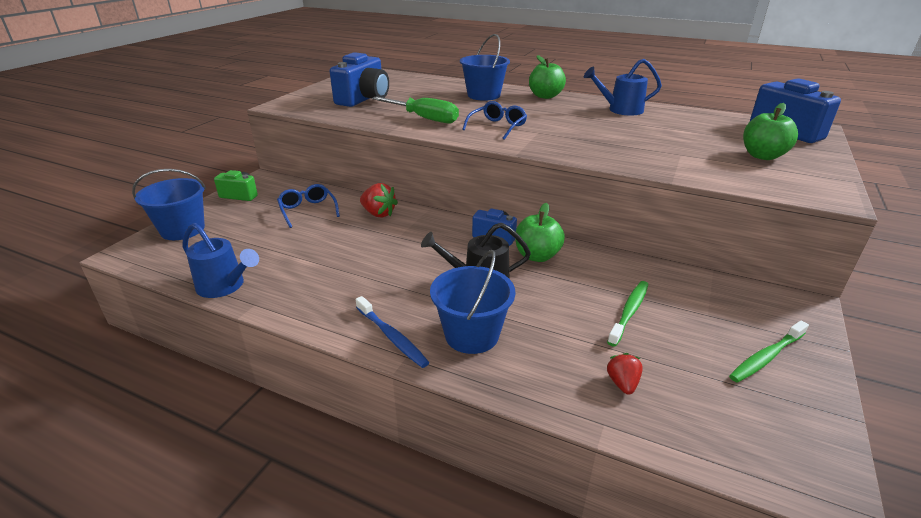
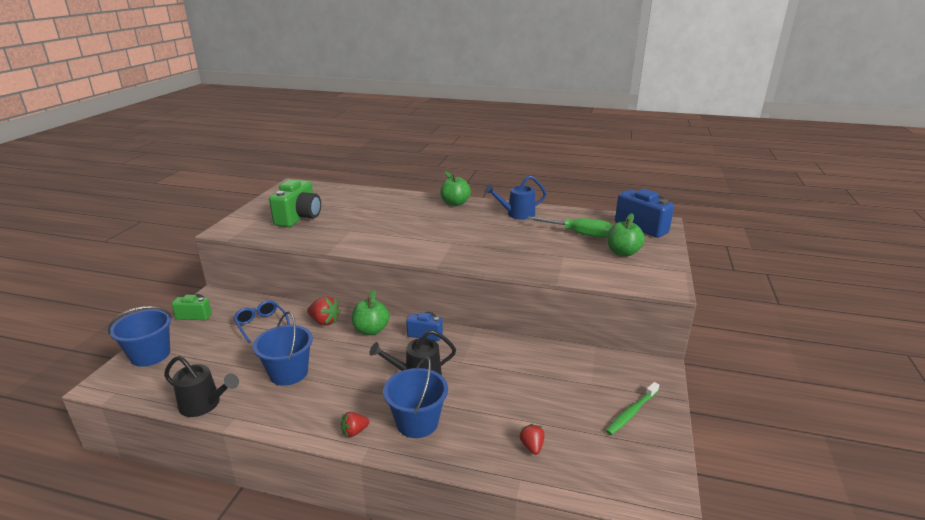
camera: 10 degrees left, 5 degrees down
(225, 286) = (204, 405): blue watering can -> black watering can
(363, 99) = (299, 217): blue camera -> green camera
(392, 336) = (354, 432): blue toothbrush -> red strawberry
(424, 118) = (355, 235): green screwdriver -> green screwdriver (579, 234)
(483, 95) = (403, 206): blue bucket -> blue bucket (288, 373)
(497, 127) = (419, 240): blue glasses -> none
(537, 256) = (461, 348): green apple -> green apple (371, 330)
(629, 312) = (534, 389): green toothbrush -> none

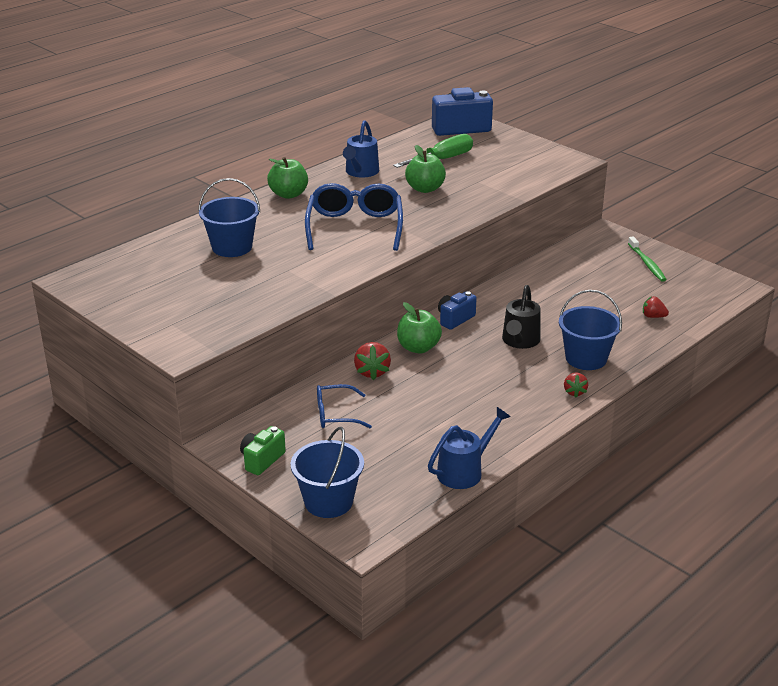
camera: 60 degrees left, 5 degrees up
(204, 405) = (464, 471): black watering can -> blue watering can
(288, 373) = (452, 411): blue bucket -> blue bucket (232, 247)
(299, 217) = (205, 295): green camera -> none
(324, 321) = (372, 372): red strawberry -> red strawberry turned 120 degrees clockwise
(432, 233) = (355, 227): none -> blue glasses
(623, 253) = (500, 155): green apple -> green apple (425, 189)

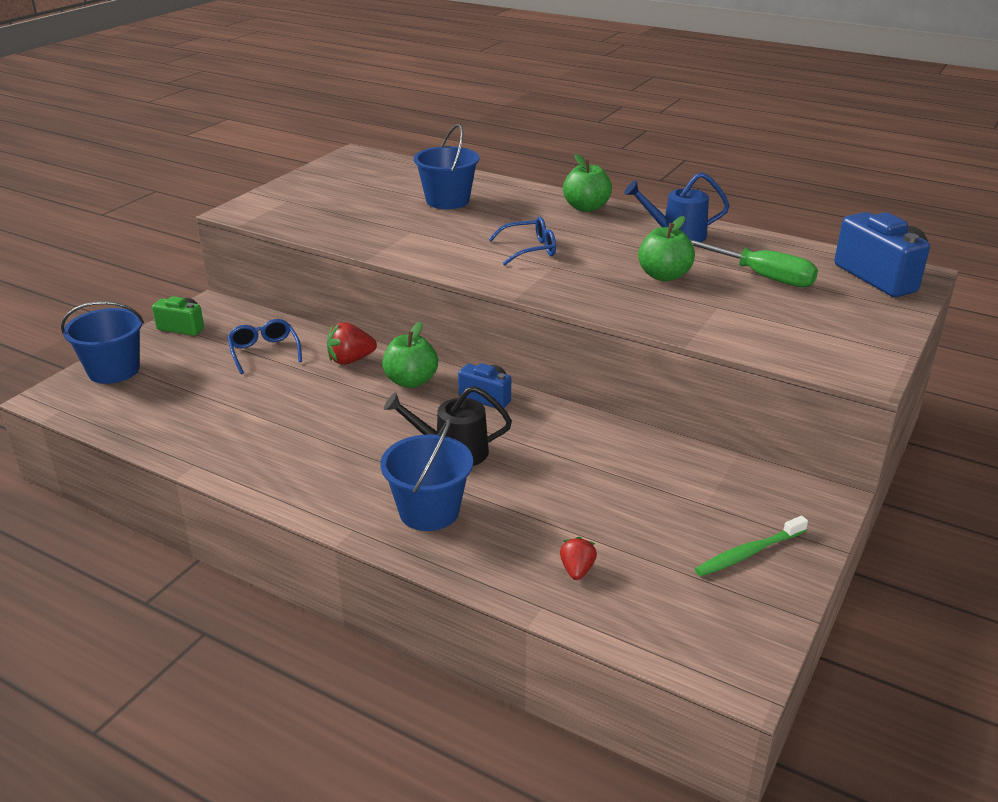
camera: 75 degrees right, 0 degrees up
(355, 227) = (530, 249): blue glasses -> blue glasses, size x0.57
(464, 471) = (163, 442): blue watering can -> none
(574, 392) = (341, 508): red strawberry -> none

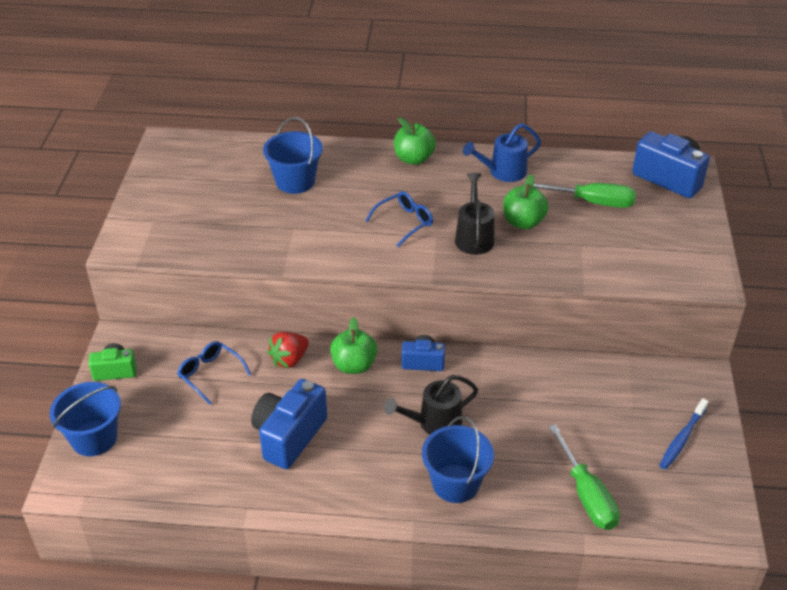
camera: 25 degrees left, 10 degrees up
(292, 419) = (289, 436): none -> blue camera
(577, 570) = (586, 494): red strawberry -> green screwdriver
(596, 275) = (474, 237): none -> black watering can
(749, 553) = (682, 438): green toothbrush -> blue toothbrush

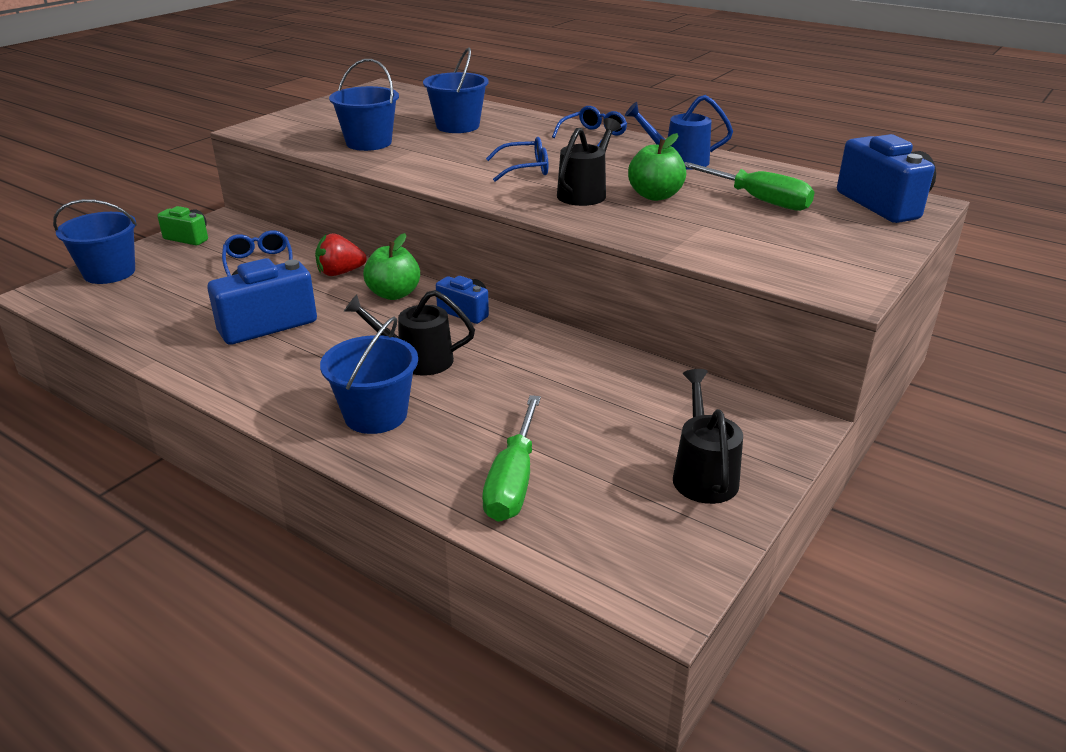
camera: 30 degrees right, 10 degrees down
(246, 231) = (369, 143): none -> blue bucket
(413, 159) = (593, 135): green apple -> blue glasses
(682, 438) = (703, 474): blue toothbrush -> black watering can

